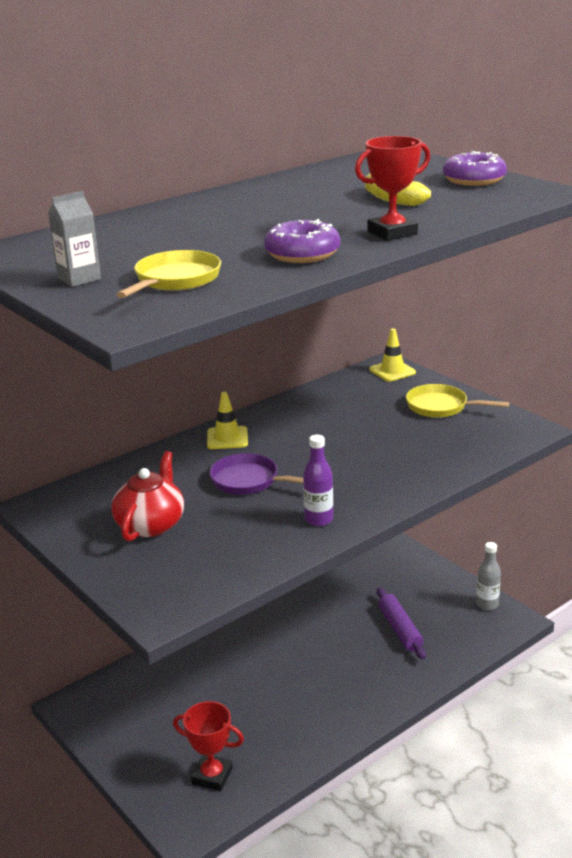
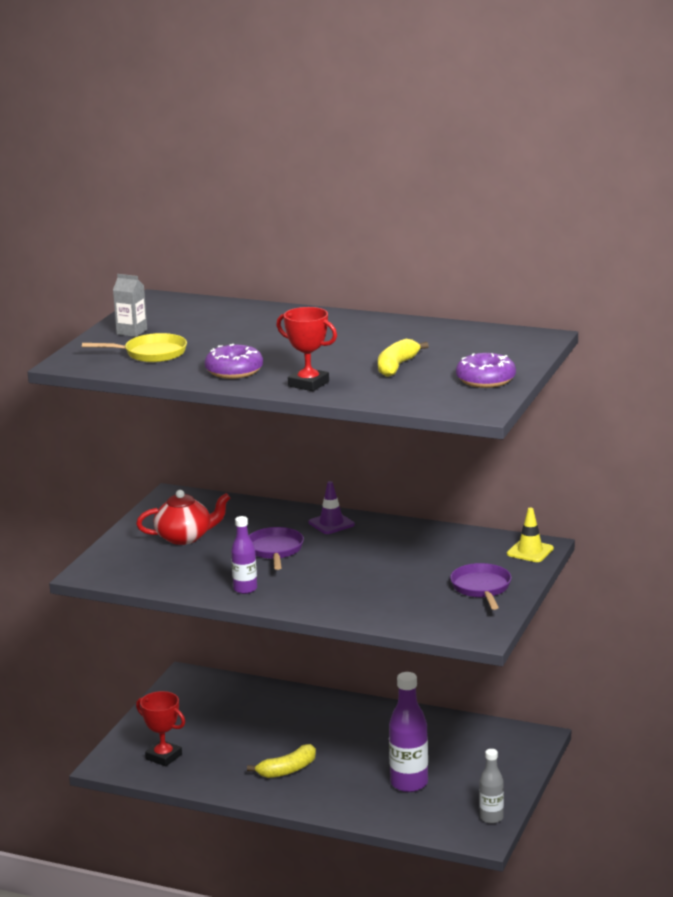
camera: 60 degrees right, 5 degrees down
(212, 776) = (164, 757): red trophy -> red trophy turned 45 degrees counterclockwise
(227, 438) = (331, 524): yellow traffic cone -> purple traffic cone
(315, 694) = (287, 770): none -> yellow banana
(400, 629) = (409, 783): purple rolling pin -> purple bottle
(441, 407) = (481, 588): yellow pan -> purple pan

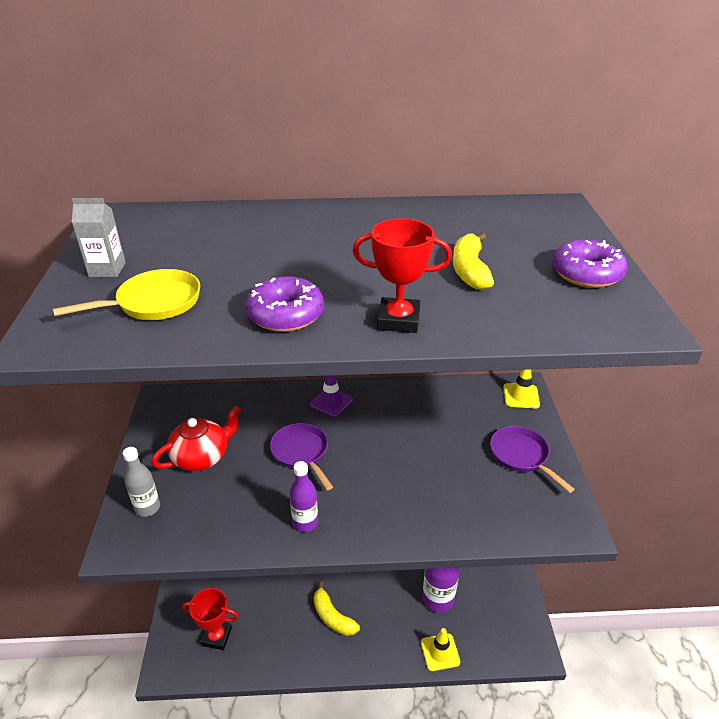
camera: 25 degrees left, 15 degrees up
(287, 770) = (332, 617): yellow banana -> yellow banana turned 105 degrees clockwise
(380, 817) = (440, 652): none -> yellow traffic cone
(491, 818) = (524, 620): grey bottle -> grey bottle (147, 508)

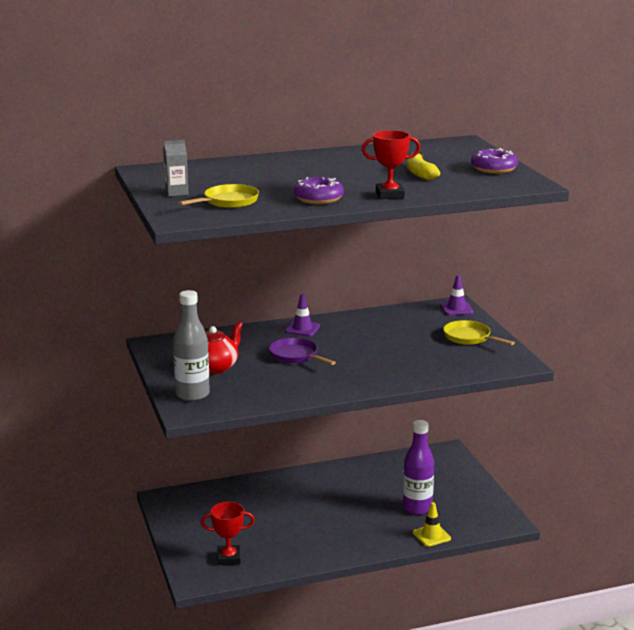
camera: 15 degrees left, 15 degrees down
(147, 508) = (192, 395): grey bottle -> grey bottle, size x1.64
(305, 523) = (322, 386): purple bottle -> none
(332, 617) = (328, 531): yellow banana -> none
(521, 396) = (456, 309): yellow traffic cone -> purple traffic cone
(521, 456) = (469, 338): purple pan -> yellow pan

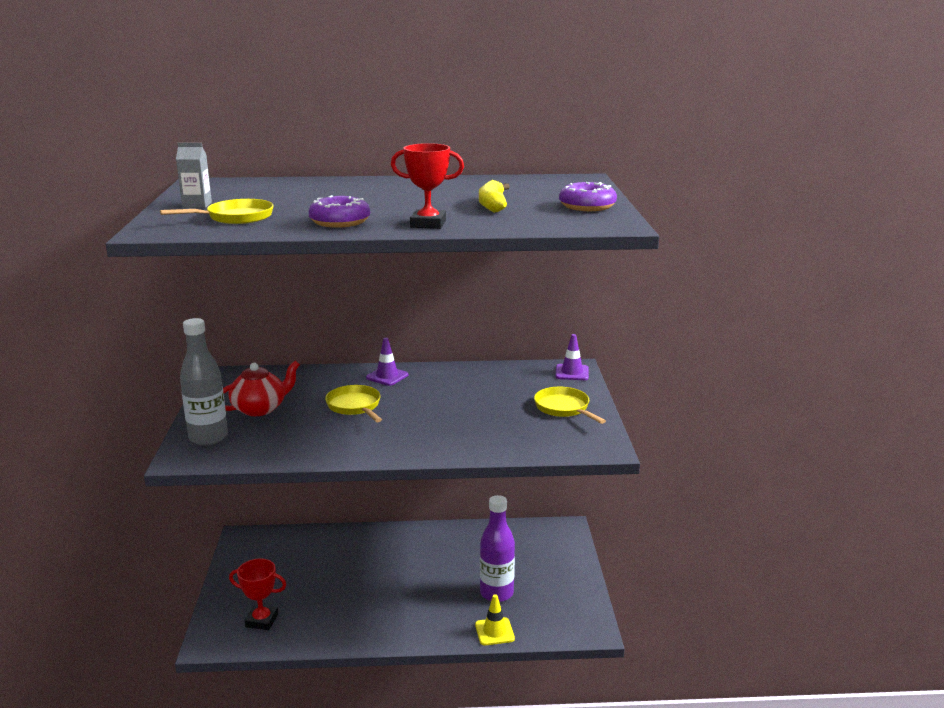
camera: 15 degrees right, 0 degrees up
(296, 356) = (355, 406): purple pan -> yellow pan

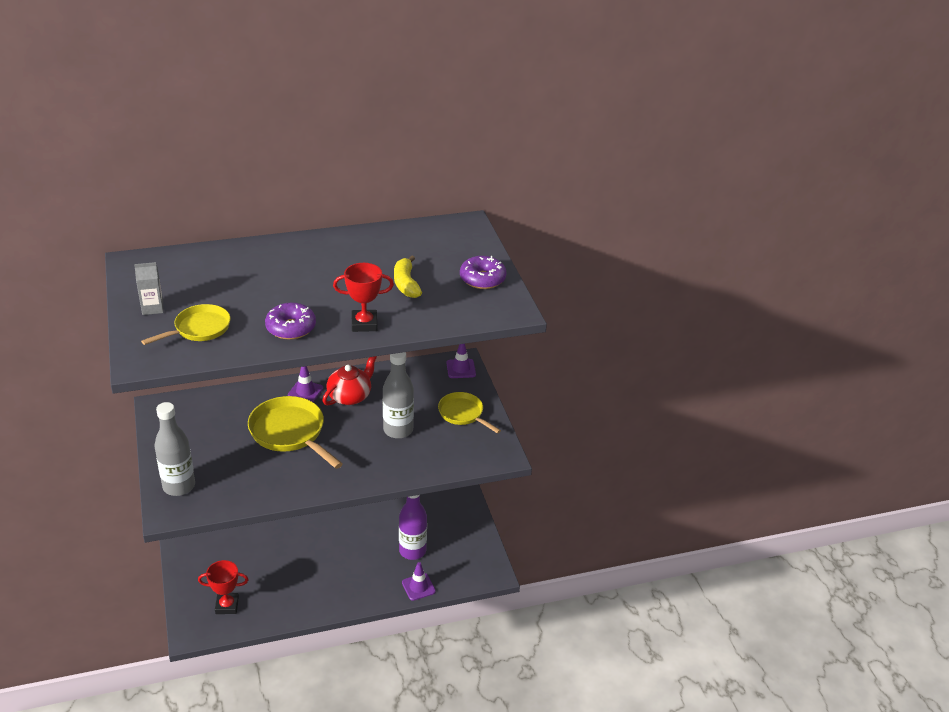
camera: 15 degrees left, 15 degrees up
(260, 408) = (209, 446): red teapot -> red teapot (350, 396)
(355, 406) = (290, 433): yellow pan -> yellow pan, size x1.61
(481, 415) = (398, 430): none -> grey bottle
(494, 631) = (418, 587): yellow traffic cone -> purple traffic cone

